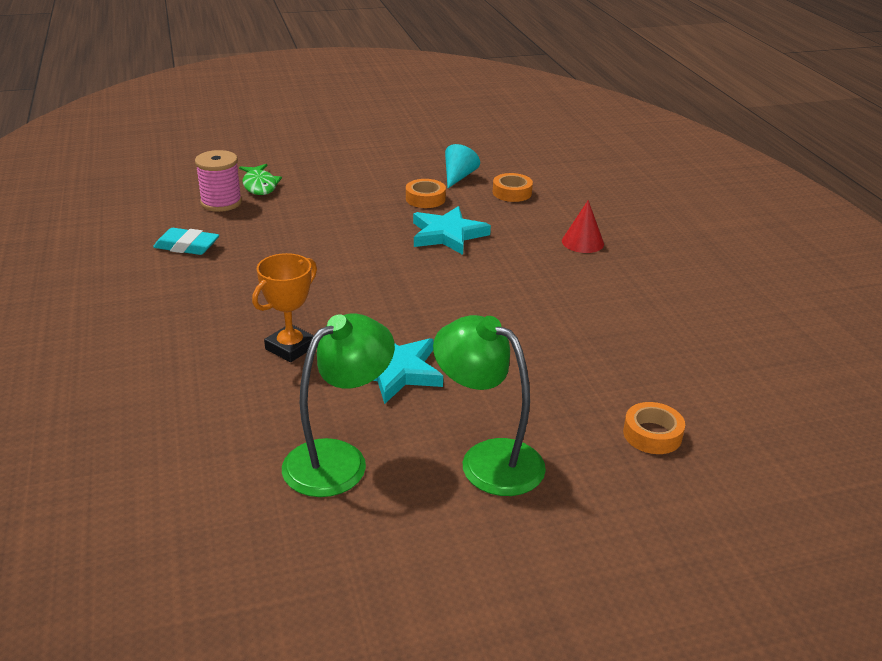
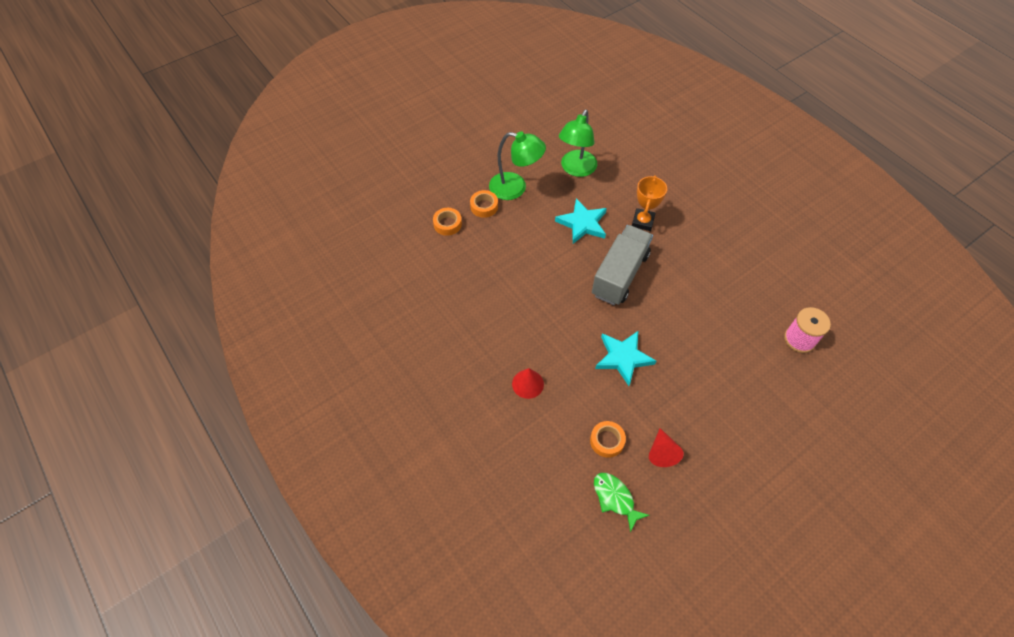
camera: 160 degrees right, 25 degrees up
(187, 246) = (771, 282): turquoise eraser -> none
(259, 185) = (796, 374): green fish -> green fish (615, 498)
(386, 300) = (620, 274): none -> grey truck
(425, 199) = (666, 403): orange tape -> orange tape (484, 206)
(458, 177) = (662, 452): turquoise cone -> red cone

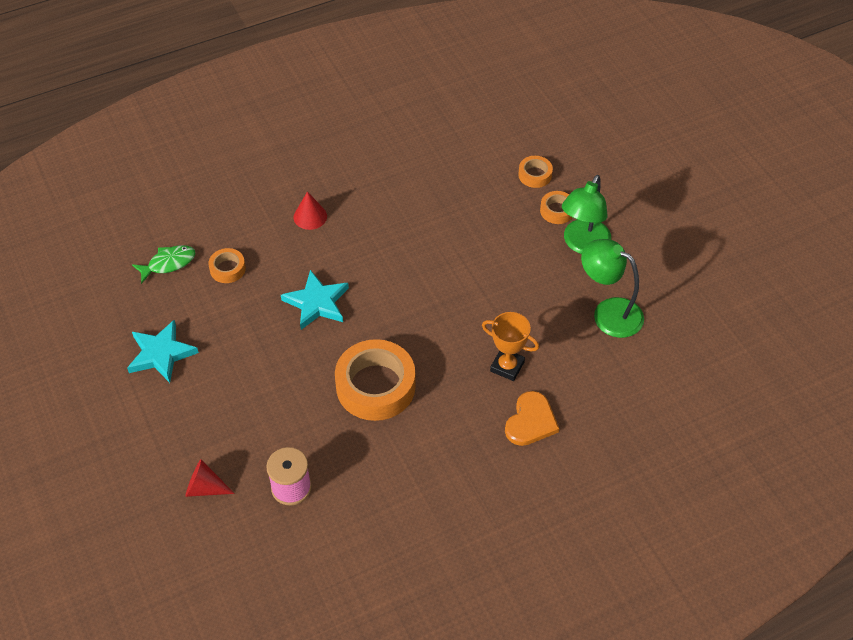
camera: 100 degrees right, 5 degrees down
(582, 223) = (514, 302): turquoise star -> turquoise star (161, 354)
(620, 274) = (429, 324): grey truck -> none
(662, 452) = (200, 312): red cone -> red cone (205, 488)
(683, 203) = (531, 421): none -> orange heart
(690, 300) = (375, 386): none -> orange tape

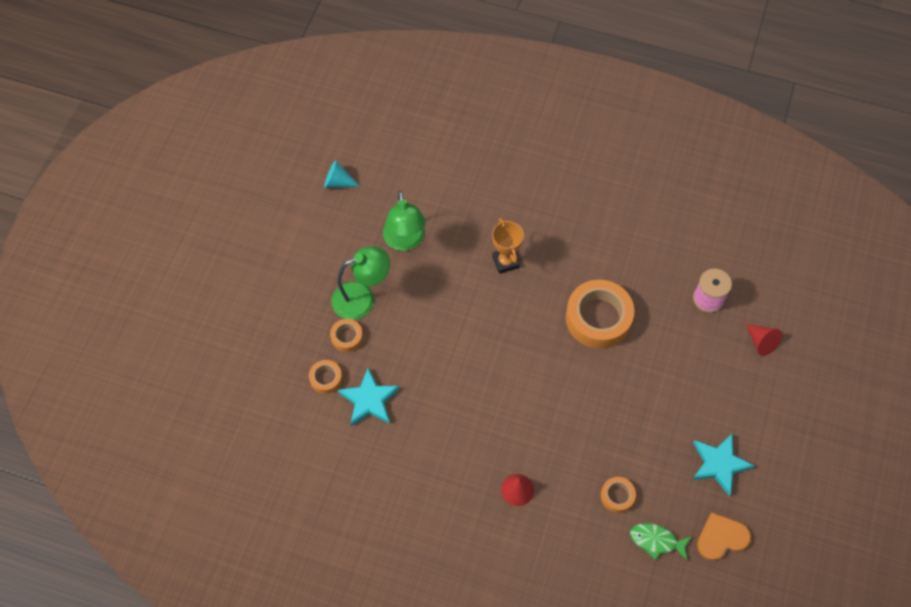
camera: 135 degrees left, 10 degrees up
(317, 303) = (580, 411): turquoise star -> turquoise star (369, 400)
(531, 421) = (529, 219): orange heart -> orange heart (721, 538)
(726, 312) = (338, 182): none -> turquoise cone

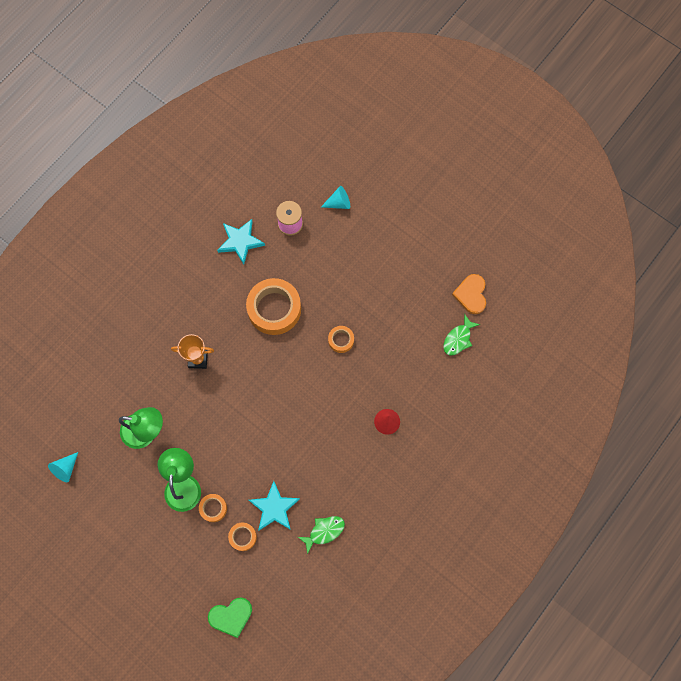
camera: 70 degrees left, 10 degrees up
(236, 398) = (231, 616): none -> green heart
(361, 463) = (324, 531): none -> green fish
(617, 496) = (417, 352): orange tape -> orange tape (341, 340)
(719, 464) = (419, 272): turquoise star -> turquoise star (240, 241)
(761, 342) = (339, 203): red cone -> turquoise cone

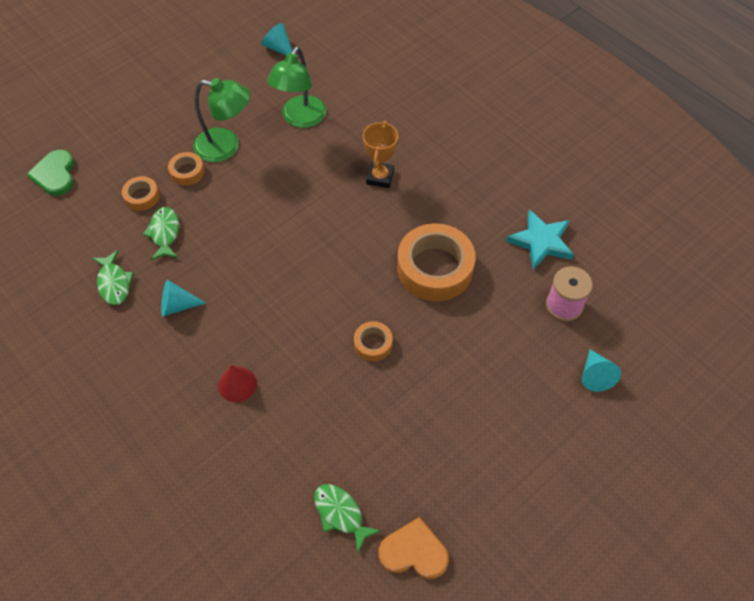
camera: 100 degrees right, 15 degrees down
(274, 508) = (164, 233): turquoise star -> green fish
(335, 479) = (177, 305): none -> turquoise cone

